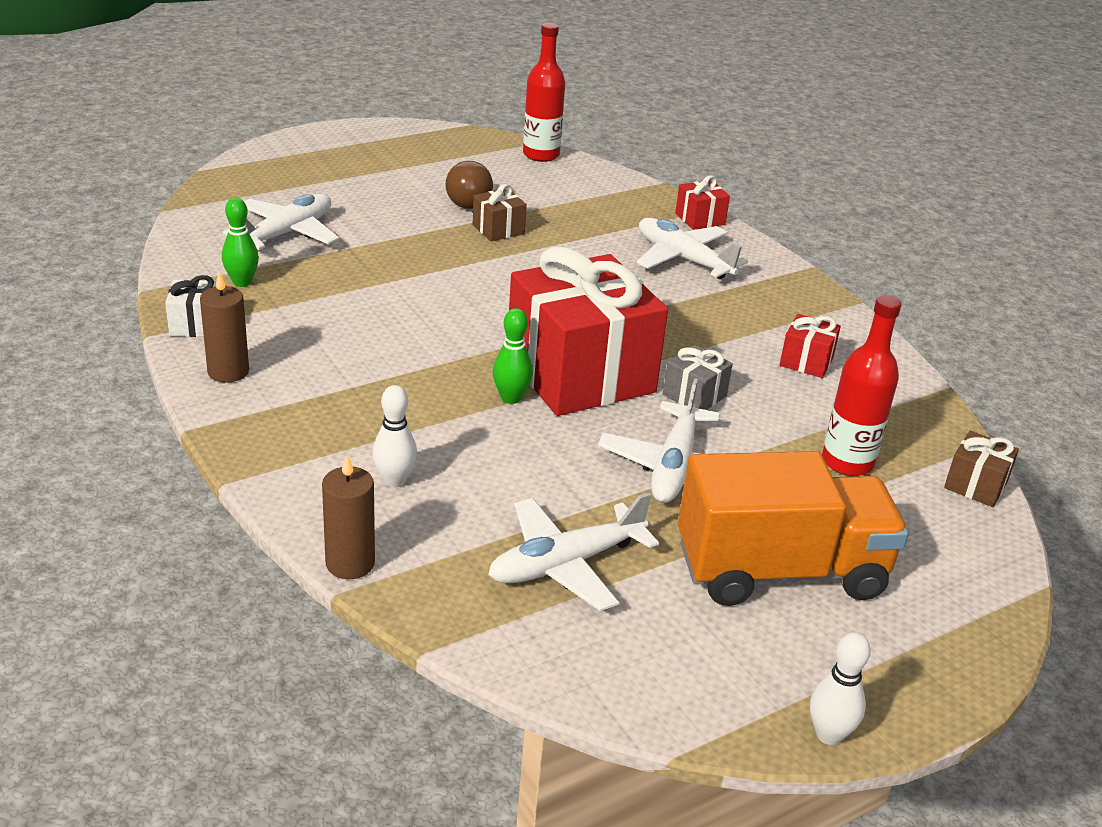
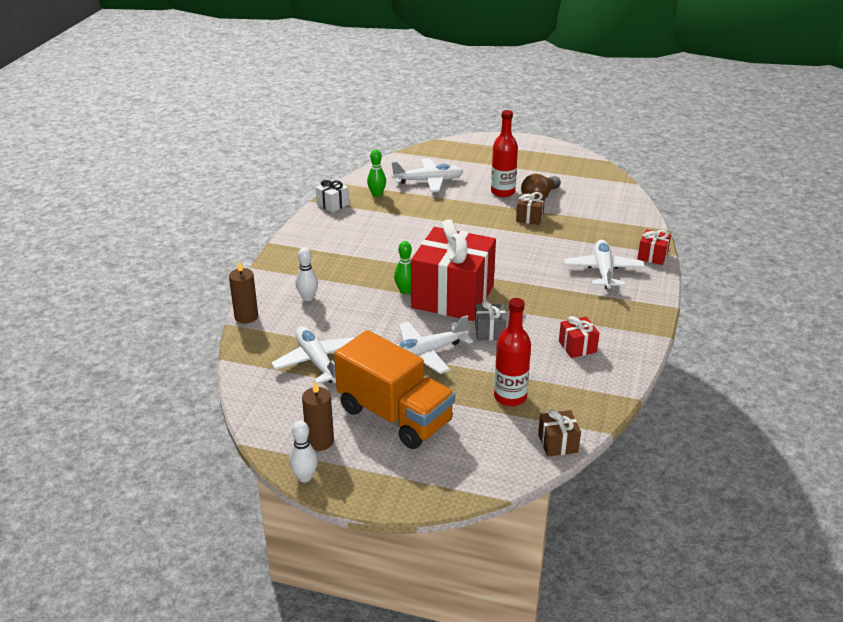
camera: 50 degrees right, 0 degrees up
(228, 371) = (315, 228): brown candle -> brown candle (320, 441)
(541, 155) = (620, 189): red bottle -> red bottle (502, 192)
(565, 564) = (316, 361): white plane -> white plane turned 45 degrees clockwise

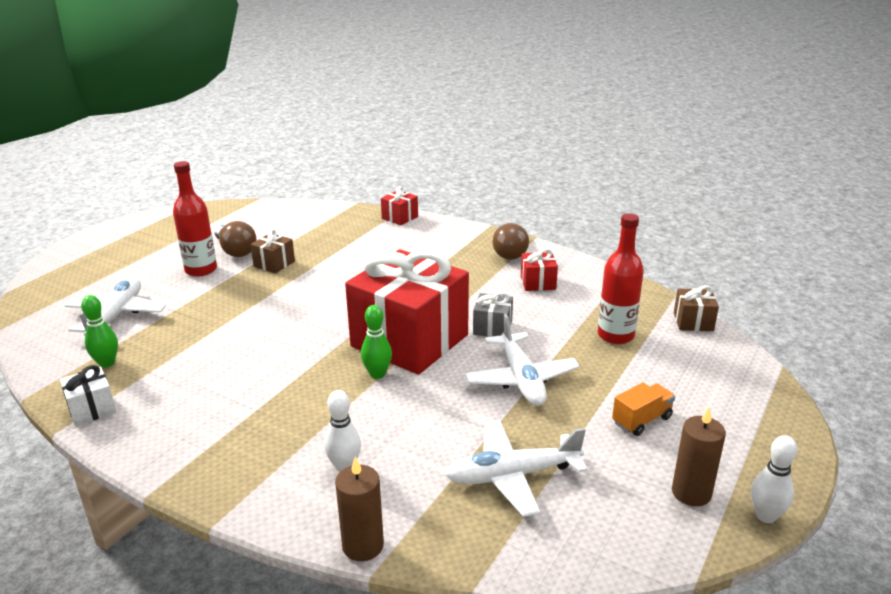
camera: 75 degrees left, 5 degrees down
(395, 416) = (641, 420): orange truck -> orange truck, size x0.42
(603, 271) = (411, 245): white plane -> none
(627, 325) = (510, 252): none -> brown light bulb

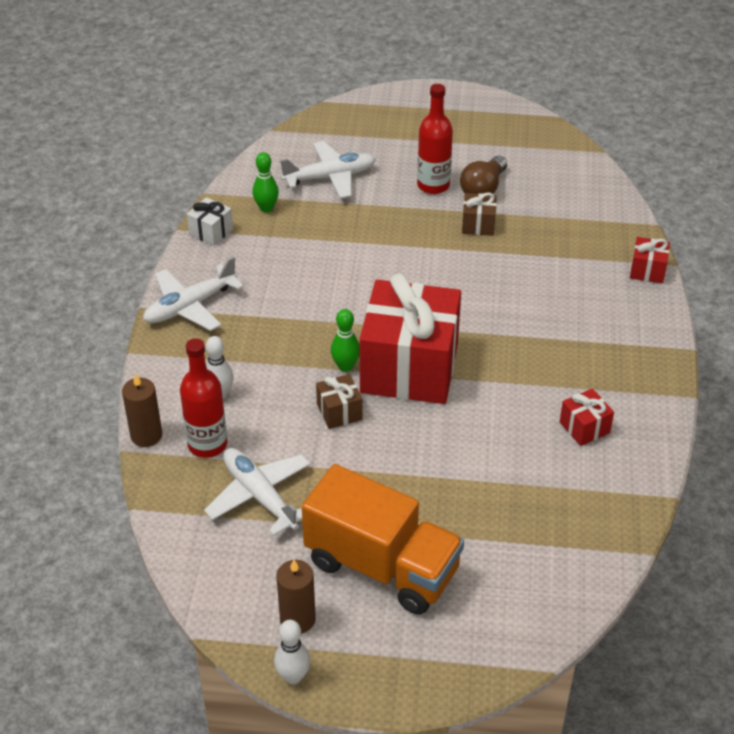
camera: 65 degrees right, 15 degrees up
(492, 328) = (469, 418): grey gift -> none
(510, 252) = (638, 386): brown light bulb -> none
(521, 379) = (396, 464): white plane -> white plane (190, 306)
(615, 335) = (518, 517): red bottle -> red bottle (207, 444)
(641, 420) = (382, 566): orange truck -> orange truck, size x2.39
(693, 322) = (592, 579): brown gift -> brown gift (339, 412)

